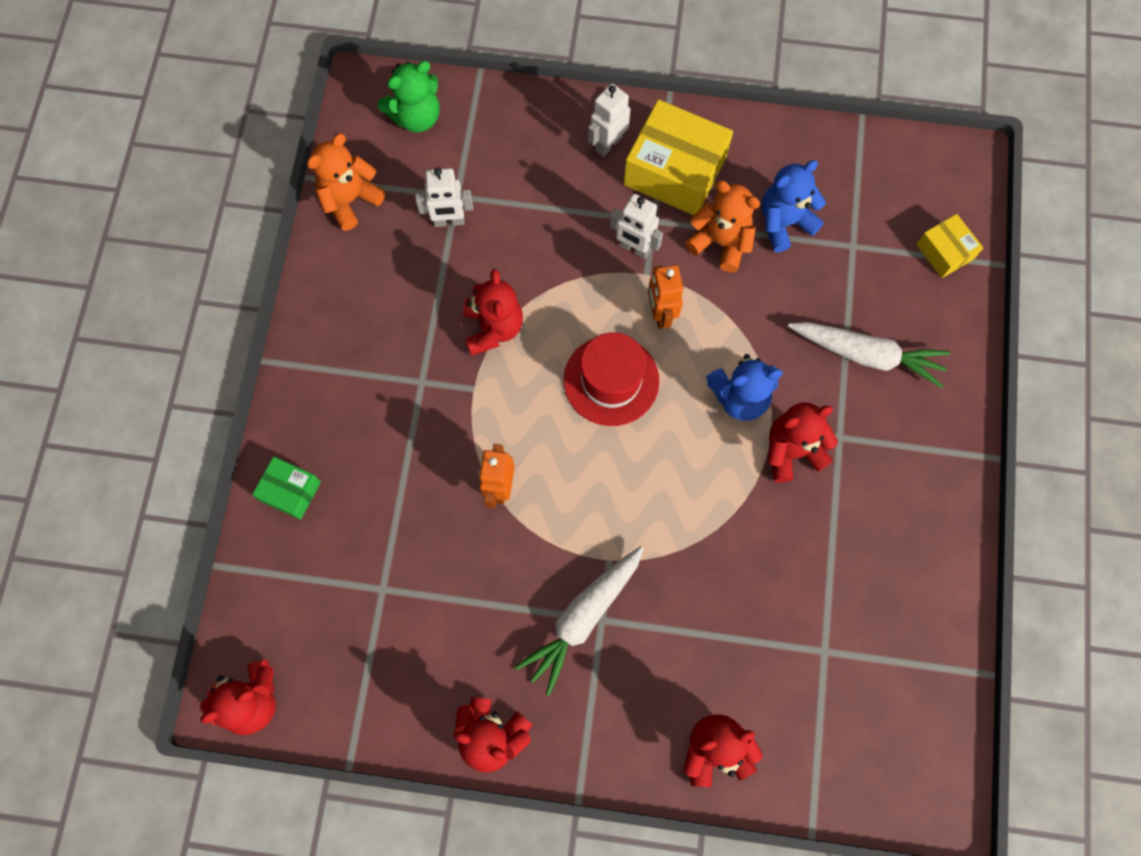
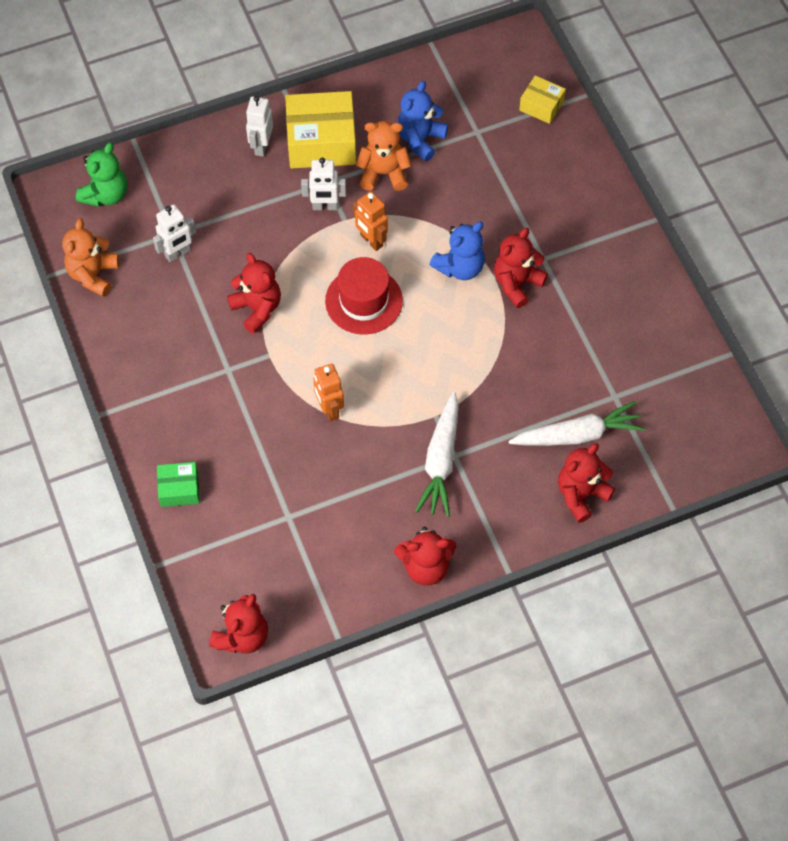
camera: 30 degrees left, 10 degrees down
(867, 355) = (529, 197): white carrot -> white carrot (578, 435)

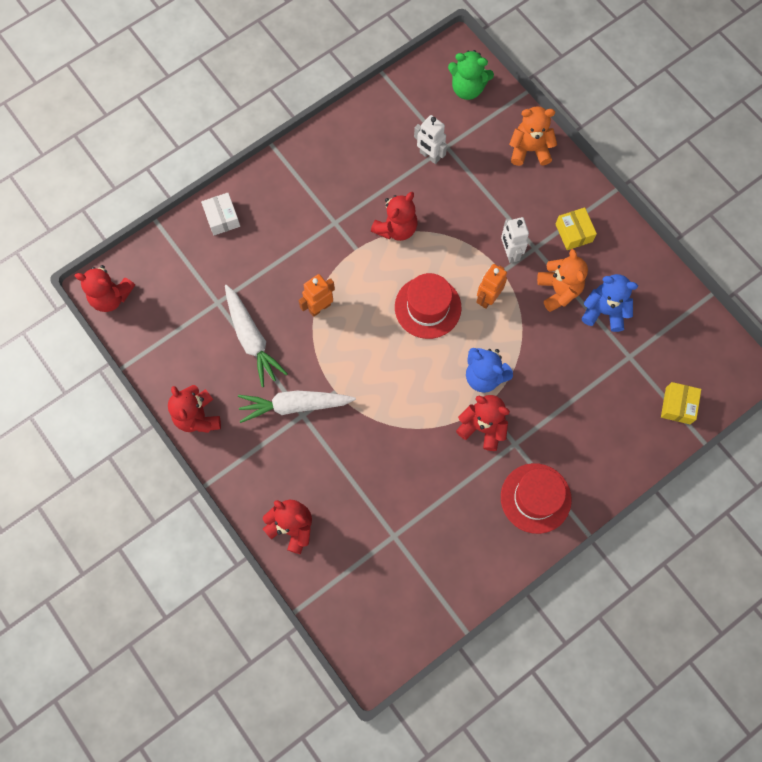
camera: 75 degrees right, 10 degrees up
(93, 275) = (391, 102): orange teddy bear -> orange teddy bear (529, 150)
(179, 489) = (222, 218): green box -> white box
(261, 146) = (553, 188): white robot -> none
(321, 141) = (574, 233): yellow box -> yellow box, size x0.53
(578, 435) = (348, 512): white carrot -> white carrot (252, 339)
(606, 255) = (535, 498): none -> red hat

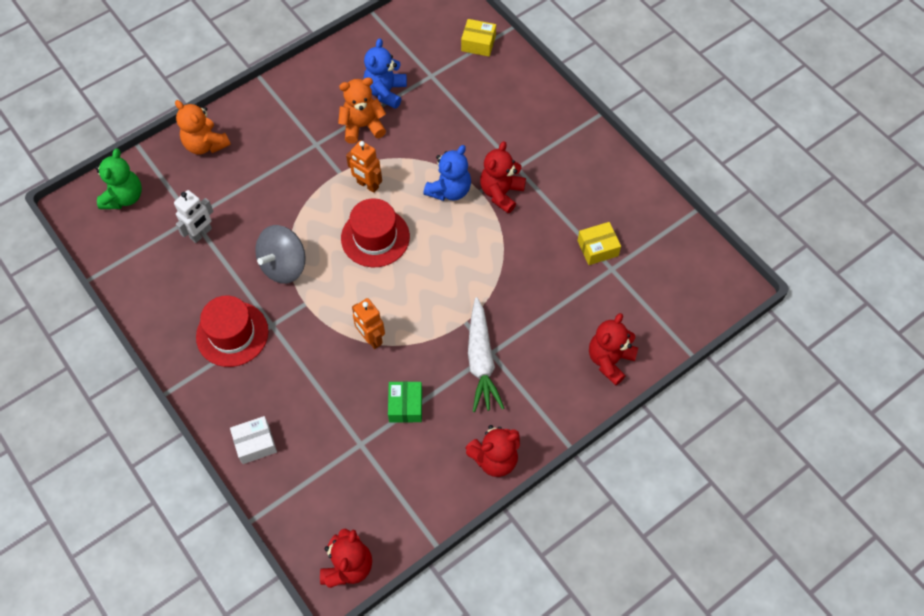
camera: 90 degrees left, 10 degrees down
(252, 339) = (405, 406): white carrot -> green box
(396, 228) = (284, 265): red teddy bear -> grey spinning top
(509, 253) = (320, 165): white robot -> none
(529, 150) = (205, 144): orange teddy bear -> orange teddy bear turned 45 degrees counterclockwise
(535, 498) = (568, 153): red hat -> red hat (232, 334)
(574, 233) = (302, 112): yellow box -> yellow box (597, 248)

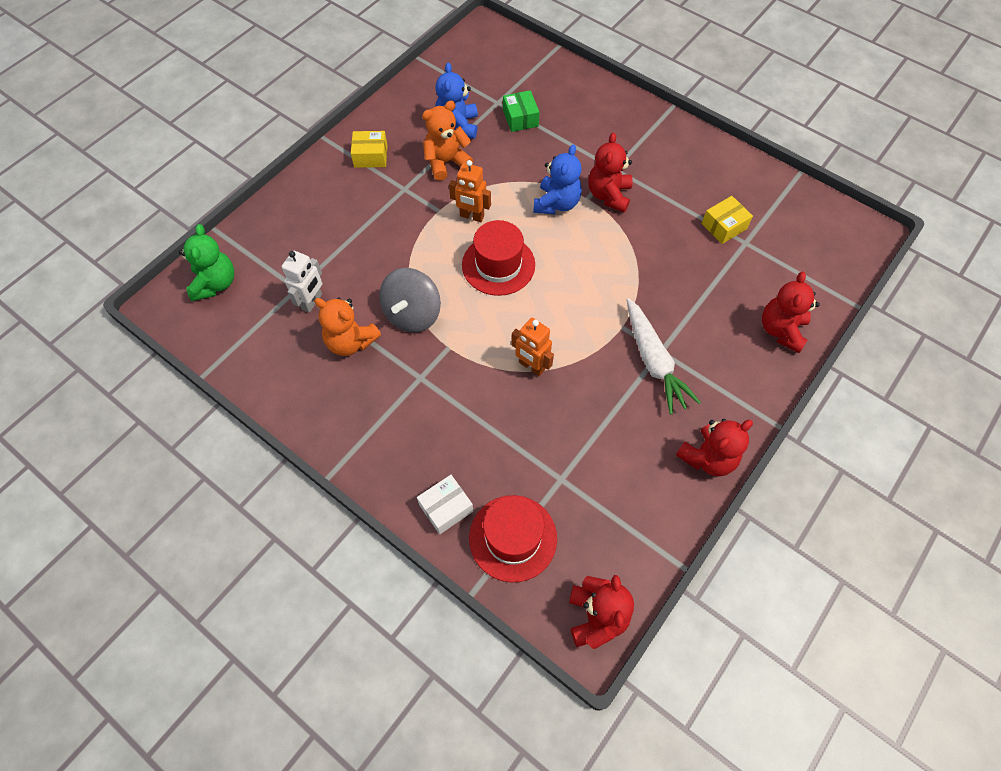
camera: 15 degrees left, 0 degrees up
(205, 144) = (288, 213): orange teddy bear -> orange teddy bear (350, 341)
(232, 334) = (380, 397): red hat -> red hat (513, 538)
(405, 406) = (593, 426): green box -> green box (520, 118)
(478, 43) = (532, 65): yellow box -> yellow box (370, 156)

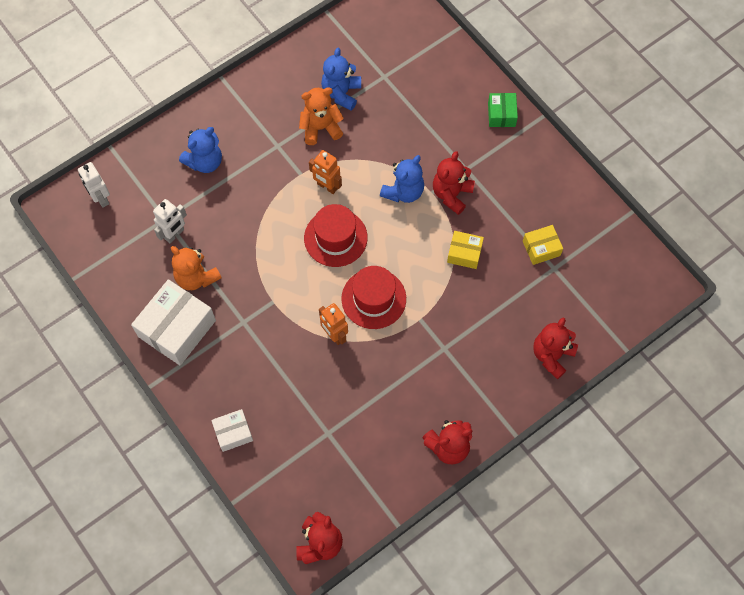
camera: 15 degrees right, 5 degrees up
(215, 283) = (101, 198): green teddy bear -> white robot
(327, 221) = (205, 162): none -> blue teddy bear
(342, 403) = (177, 328): none -> white box
(370, 156) = (257, 106): yellow box -> yellow box (464, 253)
(412, 314) = (252, 265): grey spinning top -> none
(513, 538) = (276, 469): red hat -> red hat (373, 298)
(520, 118) = (399, 98): green box -> green box (501, 114)
(653, 361) = (435, 356): white carrot -> none

